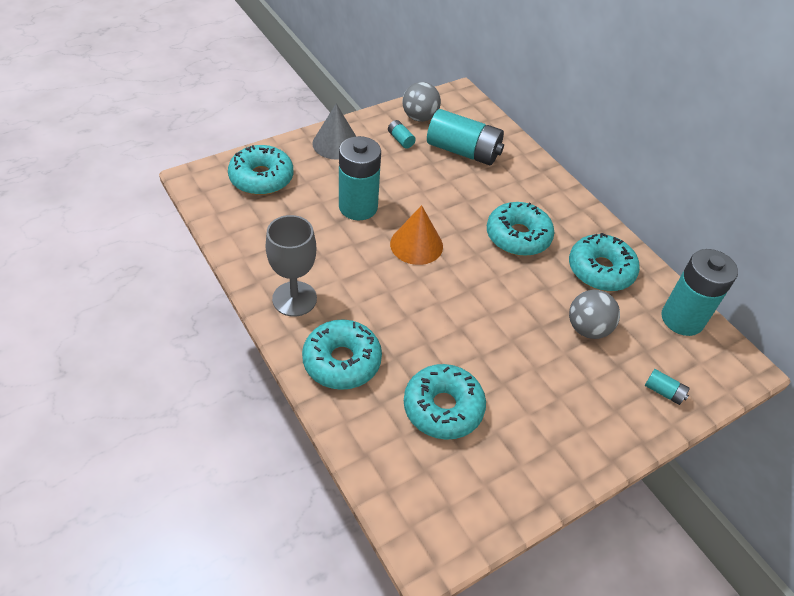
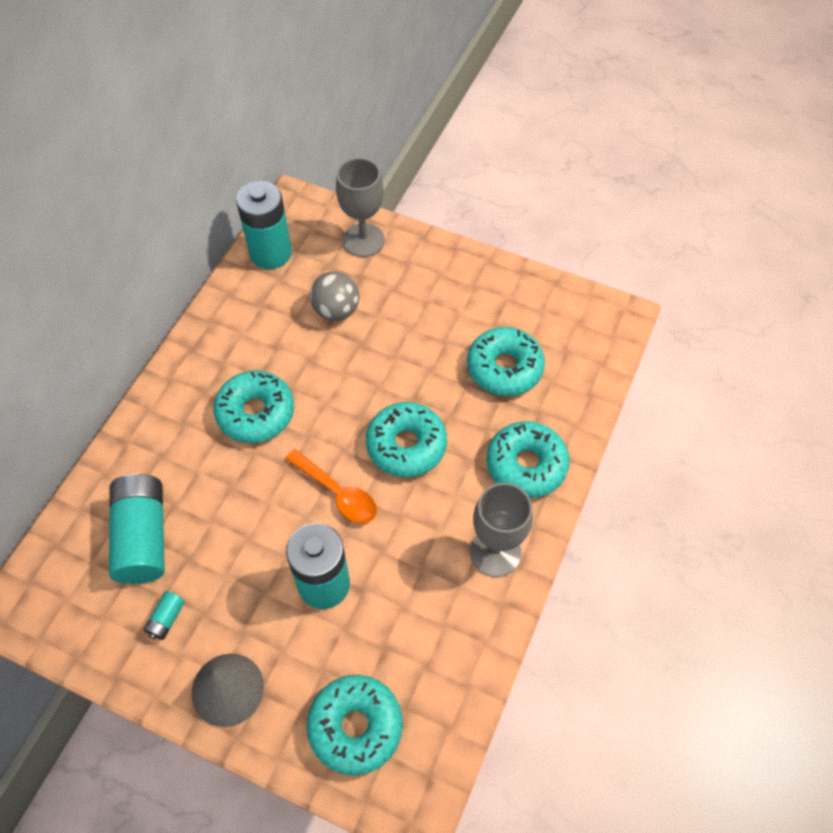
camera: 120 degrees left, 10 degrees up
(416, 245) = (337, 493): orange cone -> orange spoon
(419, 117) = (101, 626): grey ball -> none
(600, 270) = (253, 329): turquoise donut -> turquoise donut (406, 445)
(664, 392) = (363, 240): turquoise battery -> grey goblet

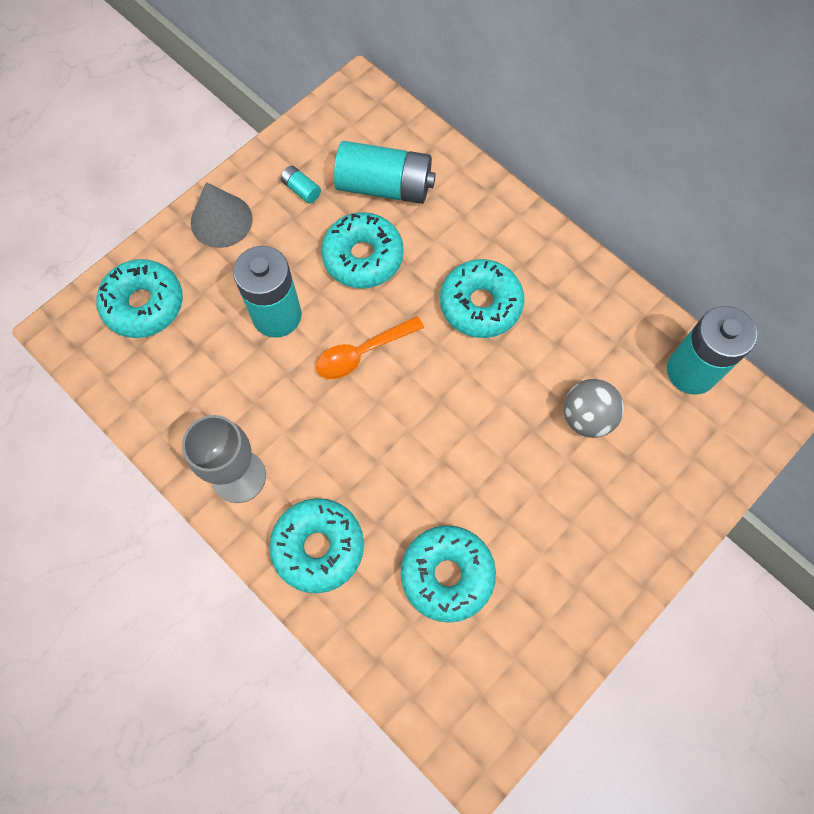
camera: 110 degrees right, 10 degrees up
(363, 240) = (685, 479): grey goblet -> none
(406, 445) = (389, 434): turquoise donut -> turquoise donut (363, 257)

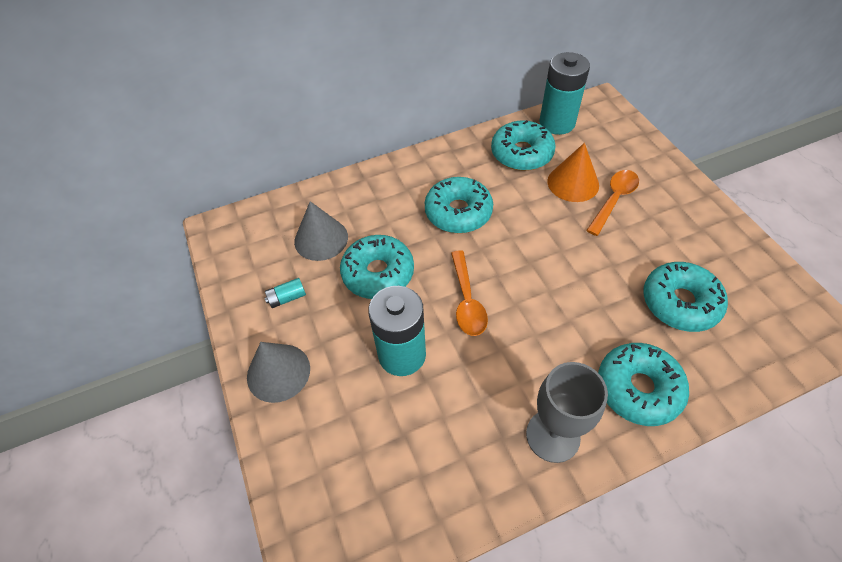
camera: 65 degrees left, 15 degrees down
(144, 304) = (331, 474): turquoise donut -> turquoise donut (521, 153)
(385, 186) = (321, 239): turquoise battery -> grey cone
(579, 472) = (614, 200): none -> orange spoon
(587, 417) = (573, 183): grey ball -> orange cone

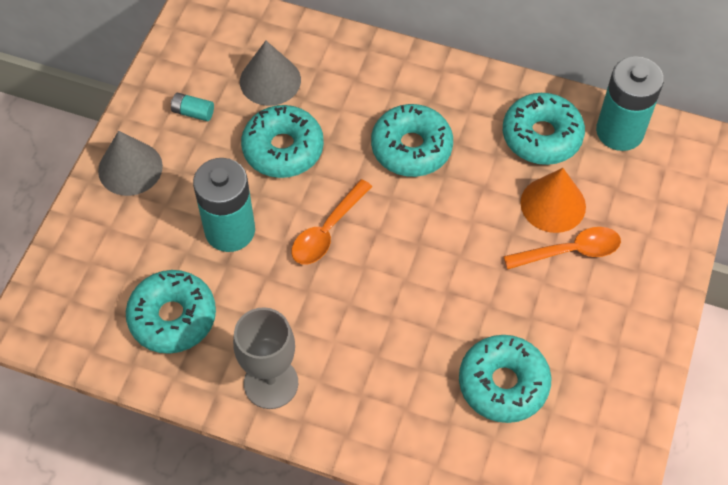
camera: 40 degrees right, 5 degrees up
(638, 388) = (377, 411): turquoise donut -> turquoise donut (173, 317)

